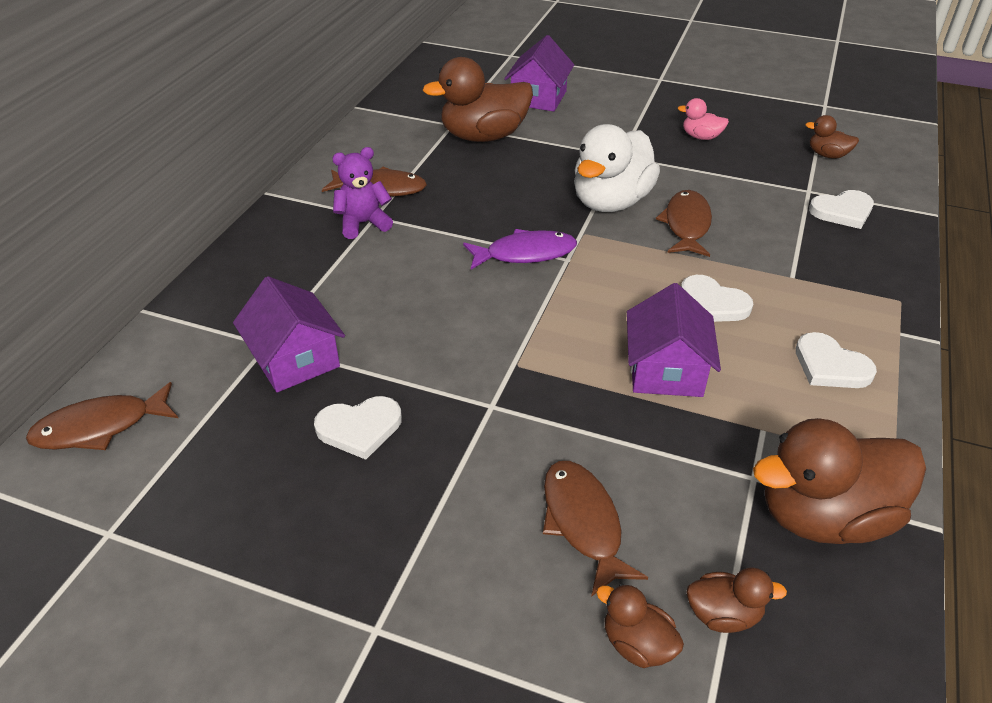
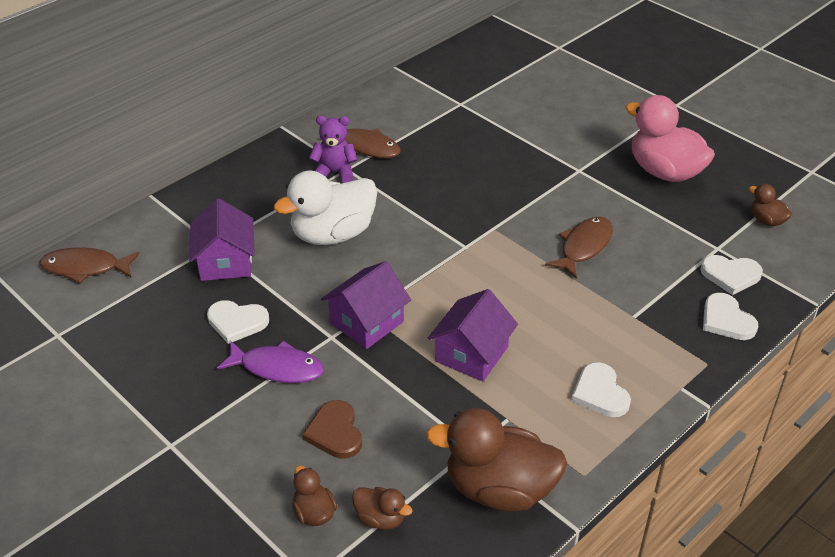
camera: 25 degrees right, 0 degrees up
(483, 136) = (478, 122): brown duck -> none
(525, 254) = (437, 232): purple fish -> purple fish (277, 368)
(538, 98) = (551, 96): purple house -> purple house (367, 322)
(583, 523) = (335, 432): brown fish -> brown heart
(611, 202) = (537, 209): white duck -> white duck (333, 234)
(701, 137) = (664, 172): pink duck -> pink duck, size x2.13
(712, 303) = (549, 316): white heart -> white heart (726, 320)

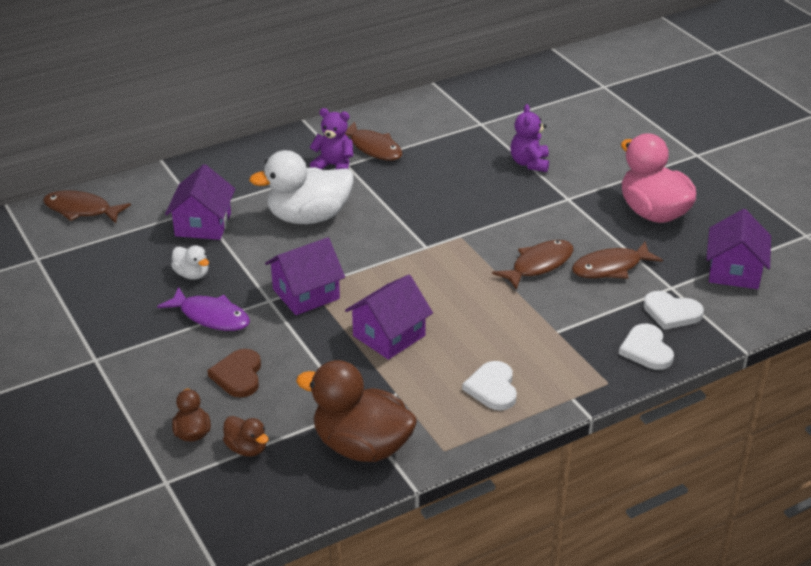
camera: 15 degrees right, 5 degrees down
(237, 322) = (192, 274): white heart -> white duck
(526, 138) = (529, 163): none -> purple teddy bear
(652, 237) = (611, 268): none -> brown fish
(766, 220) = (734, 271): brown duck -> purple house

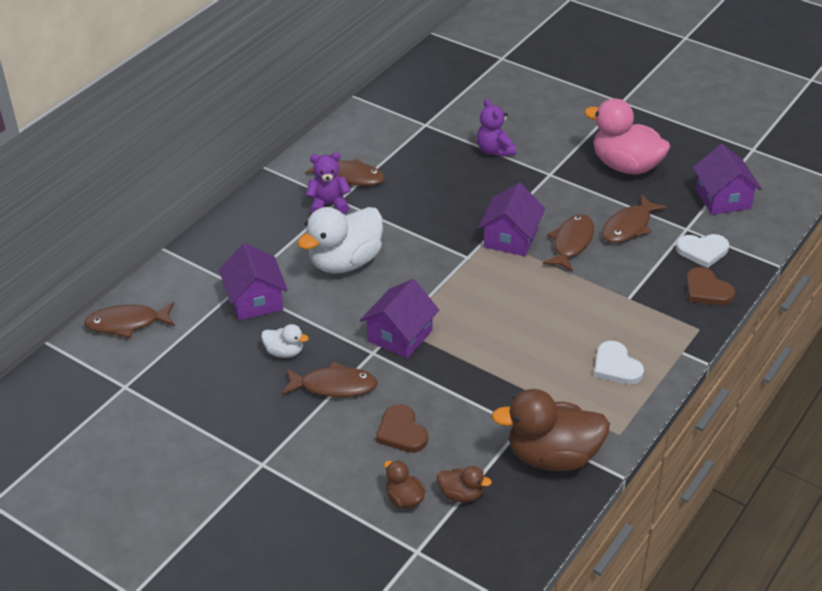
camera: 25 degrees left, 5 degrees up
(211, 316) = (334, 386): purple fish -> brown fish
(389, 336) = (499, 349): purple house -> purple house (510, 238)
(646, 350) = (707, 290): white heart -> brown heart

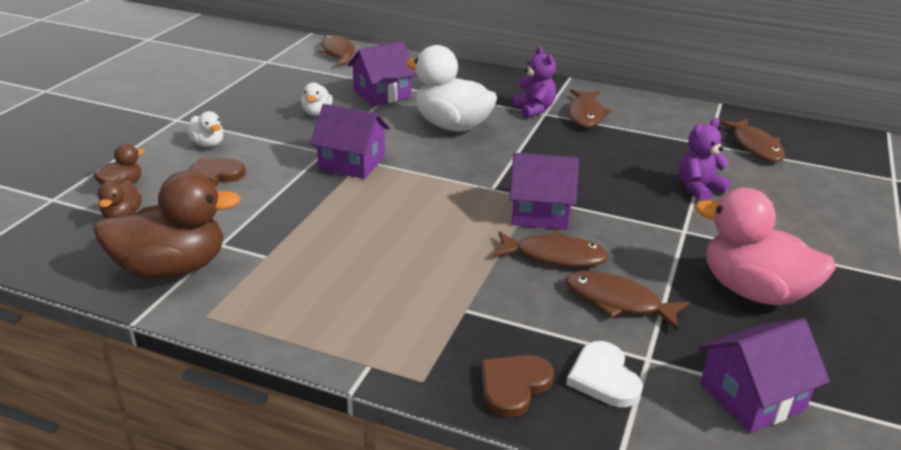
camera: 75 degrees right, 10 degrees down
(331, 437) = (208, 144): none -> white duck
(334, 386) = (275, 138): brown fish -> brown fish (755, 147)
(552, 456) = (172, 268): brown duck -> brown duck turned 90 degrees clockwise
(616, 366) = (329, 306): white heart -> none
(625, 166) = (754, 291): pink duck -> pink duck turned 75 degrees counterclockwise

